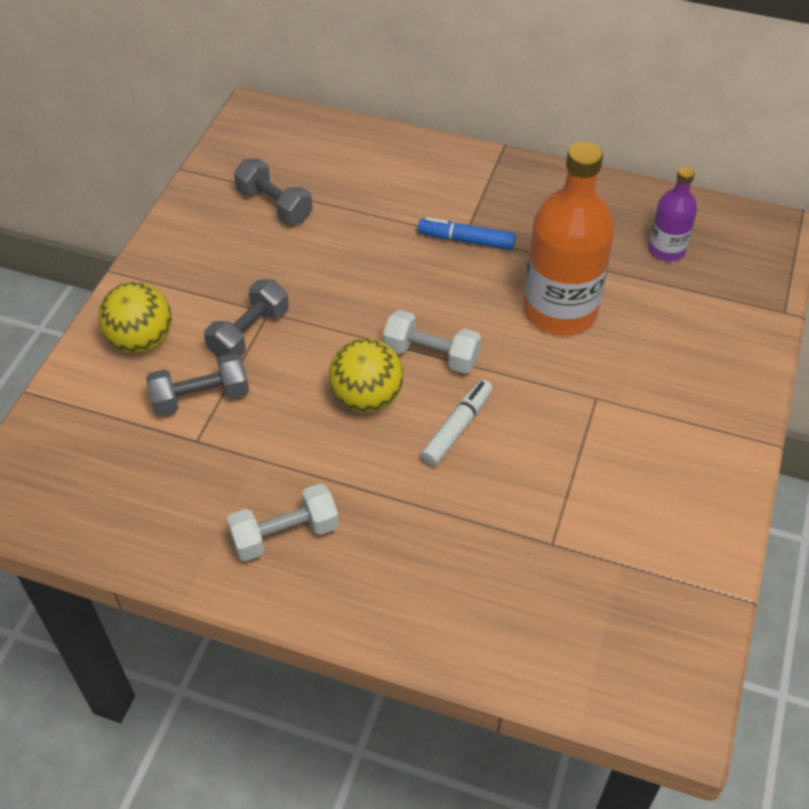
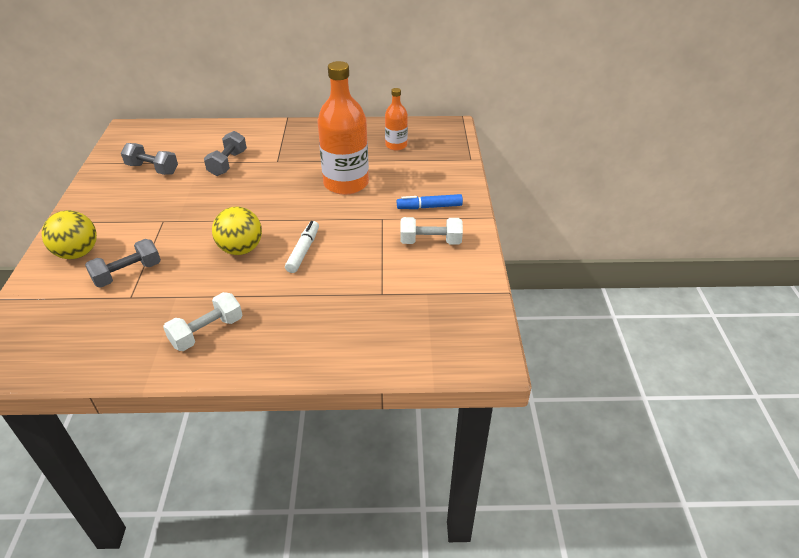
camera: 20 degrees left, 10 degrees down
(249, 333) = (153, 234): grey dumbbell -> grey dumbbell (228, 163)
(431, 355) = (275, 220): white dumbbell -> white dumbbell (430, 242)
(466, 240) = (279, 163): blue marker -> blue marker (429, 207)
(666, 250) = (396, 145): purple bottle -> orange bottle

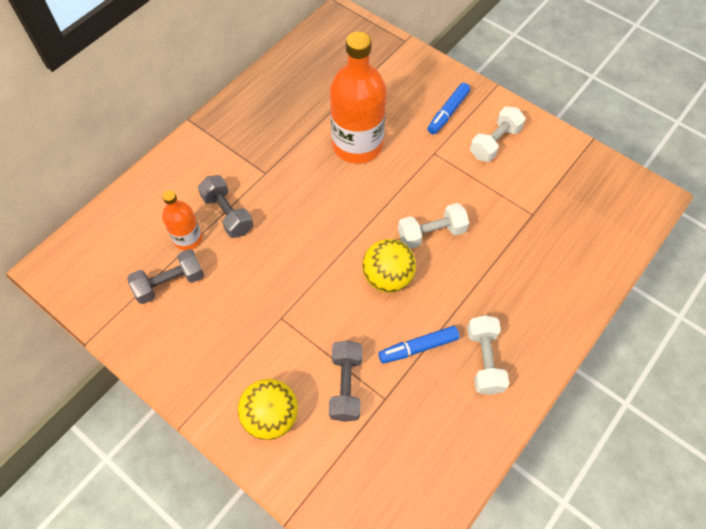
camera: 50 degrees left, 20 degrees up
(190, 292) = (418, 347): none -> blue marker
(303, 251) = (431, 233): white marker -> white dumbbell
(396, 145) = (331, 73): orange bottle -> orange bottle (188, 238)

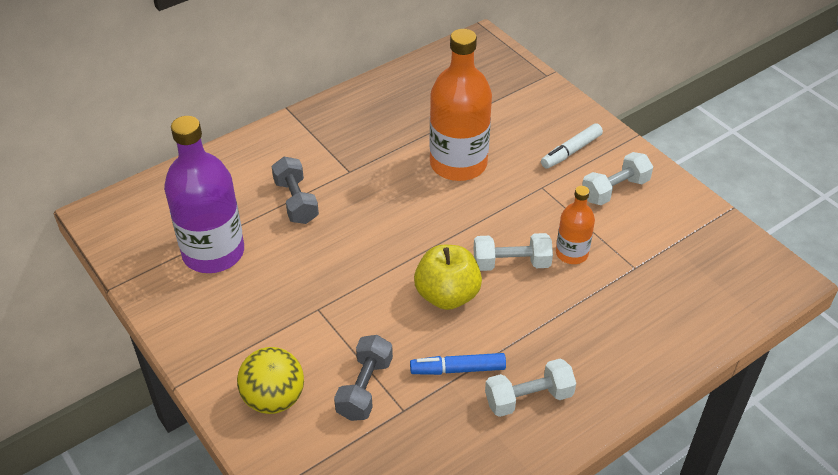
camera: 15 degrees right, 15 degrees down
(170, 283) = (213, 252): grey dumbbell -> purple bottle
(188, 238) = (246, 216): orange bottle -> orange bottle (571, 253)
(387, 277) = (447, 295): yellow ball -> yellow apple
(448, 112) = (571, 151): blue marker -> white marker
(484, 360) = (528, 398): white dumbbell -> white dumbbell turned 60 degrees clockwise

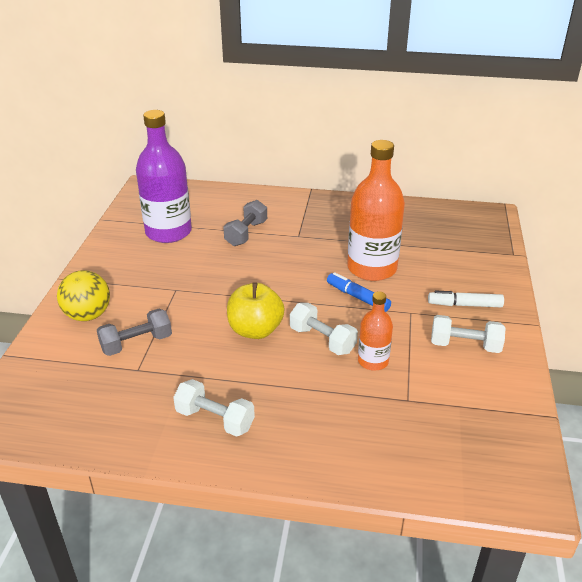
camera: 45 degrees right, 10 degrees down
(457, 369) = (199, 372): blue marker -> blue marker (357, 297)

